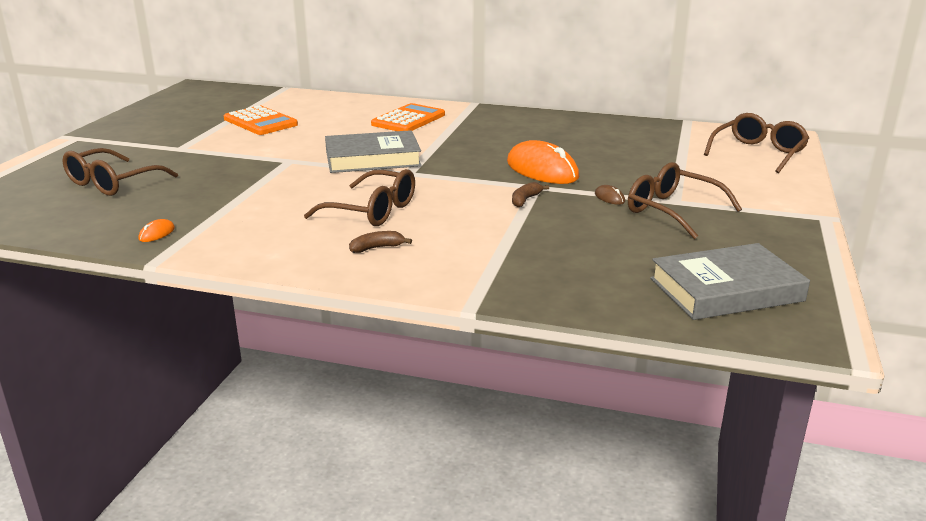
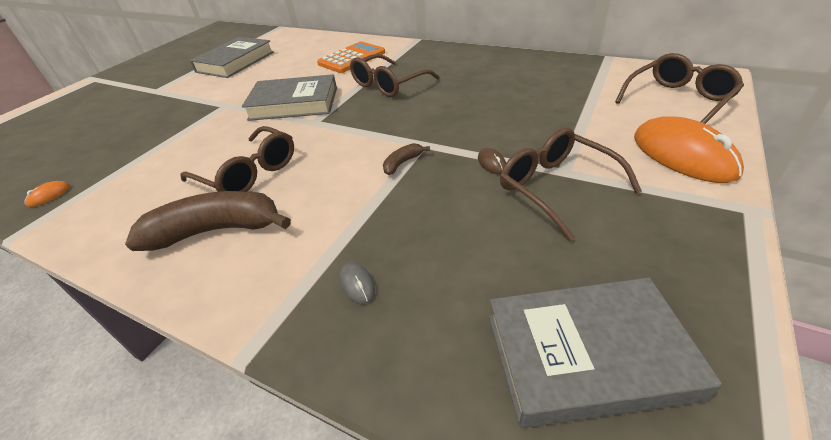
camera: 15 degrees right, 15 degrees up
(112, 183) = (73, 129): brown glasses -> brown glasses (388, 85)
(260, 122) = (235, 62): orange calculator -> grey book
(377, 248) = (216, 230): brown banana -> brown banana, size x2.29
(535, 270) = (357, 284): none -> grey mouse
(542, 170) = (439, 120): orange mouse -> orange mouse (683, 155)

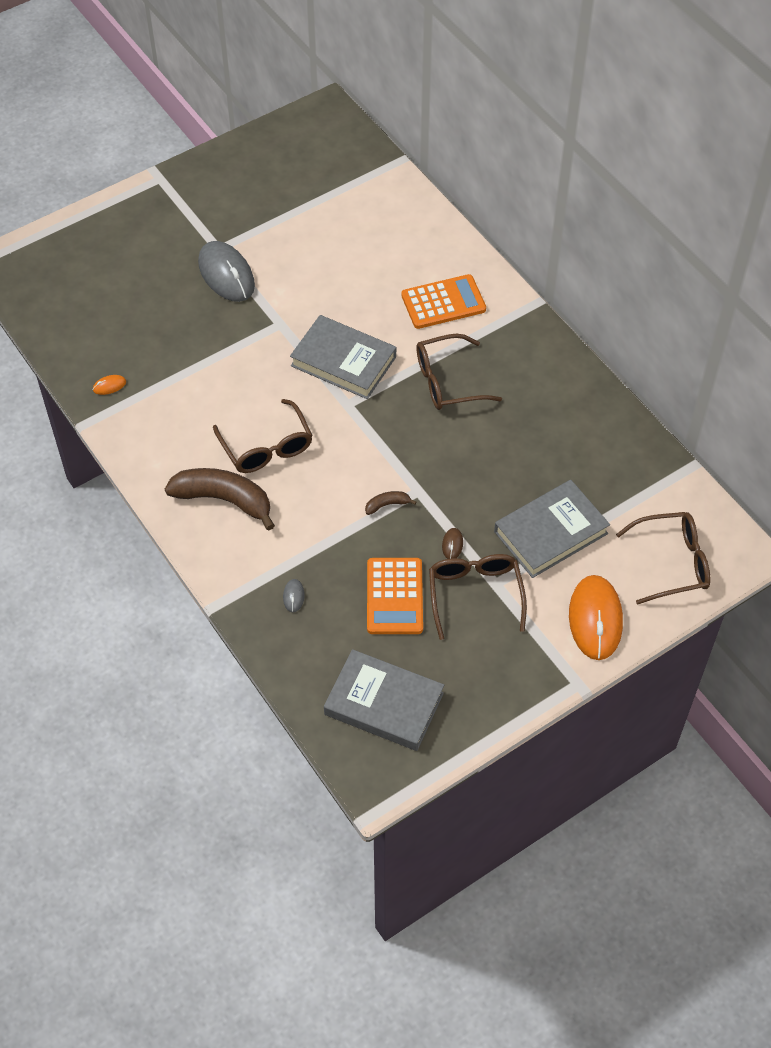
camera: 25 degrees right, 15 degrees up
(166, 98) = (226, 274): none -> grey mouse
(235, 62) = (318, 231): grey book -> grey book (550, 532)
(478, 227) = (394, 596): none -> orange calculator

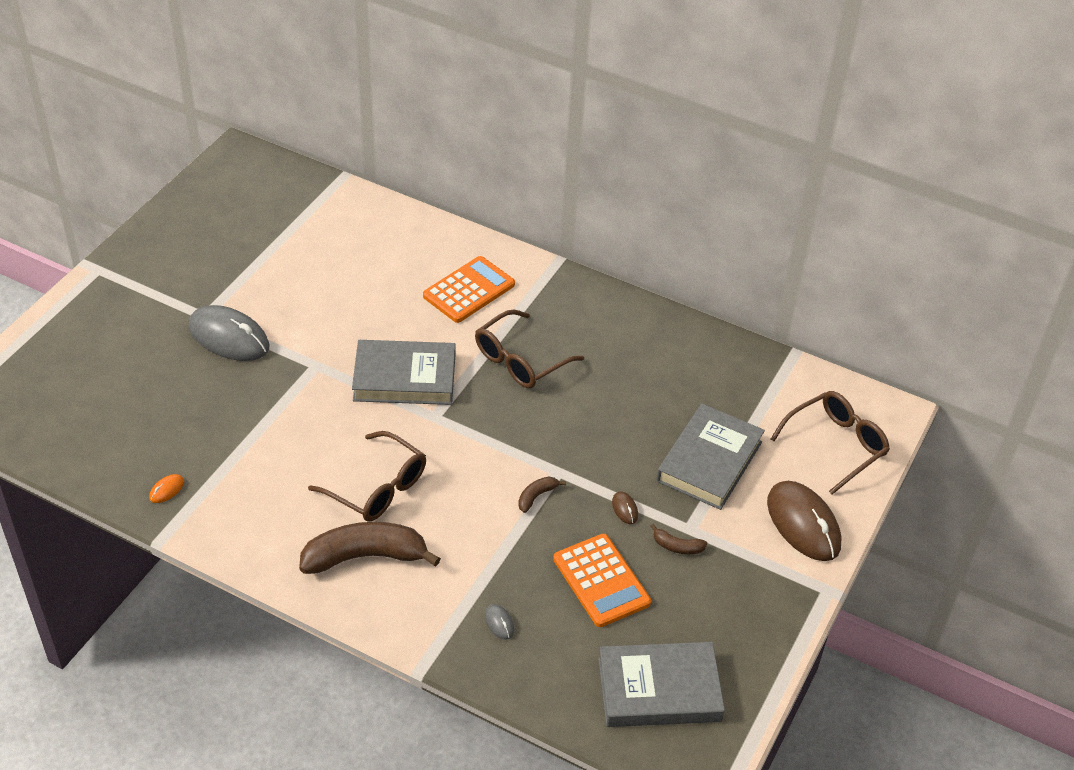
camera: 30 degrees left, 10 degrees down
(475, 594) = (677, 546): brown glasses -> brown banana
(595, 619) = (803, 524): orange mouse -> brown mouse

